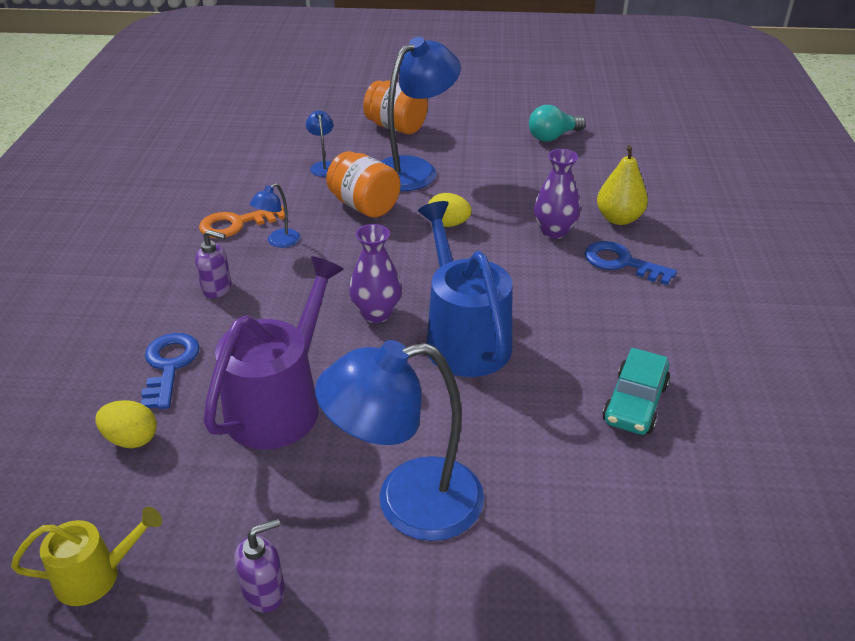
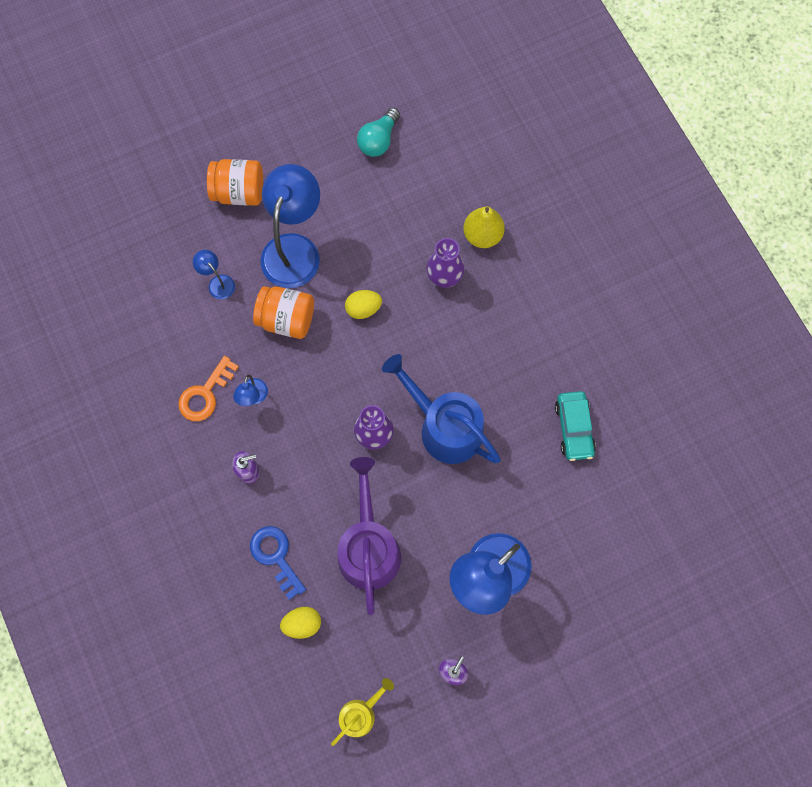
camera: 30 degrees left, 35 degrees up
(621, 263) = (507, 290): blue key -> none

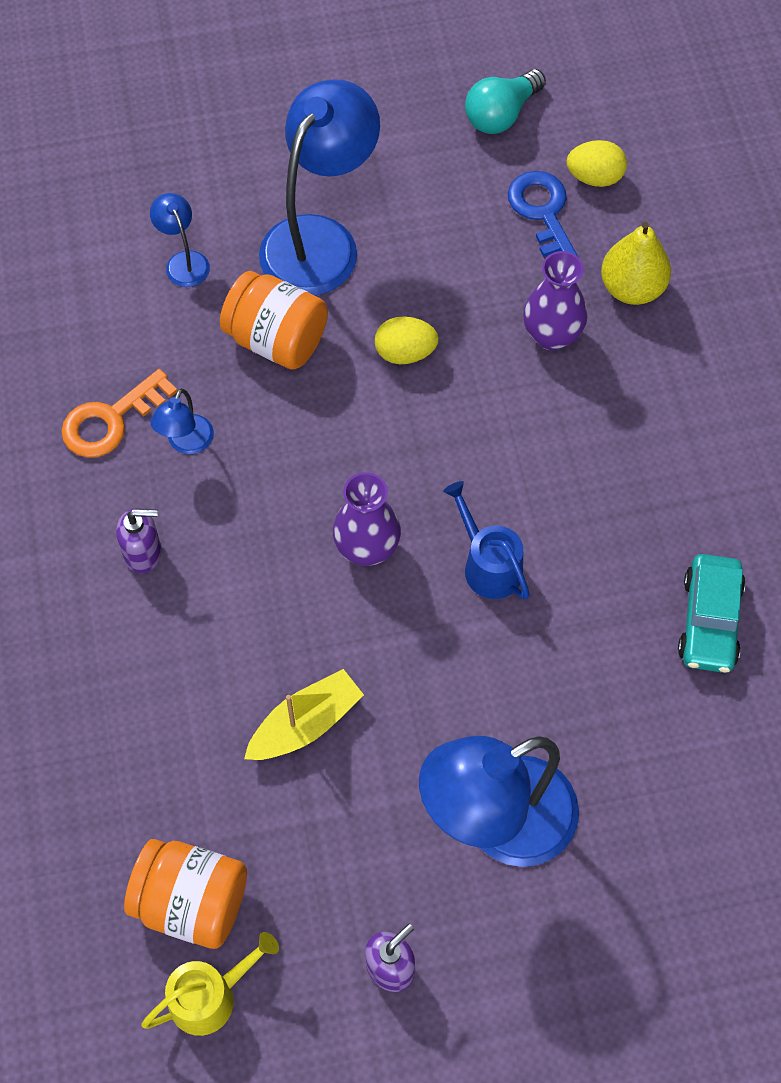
camera: 15 degrees right, 10 degrees down
(239, 192) = (258, 140): orange jar -> orange jar (191, 902)
(276, 557) = (146, 699): blue key -> blue key (543, 213)
(302, 623) = (157, 818): yellow egg -> yellow egg (594, 177)
(368, 547) = (305, 724): purple watering can -> yellow boat
(444, 427) = (488, 565): blue watering can -> blue watering can, size x0.54

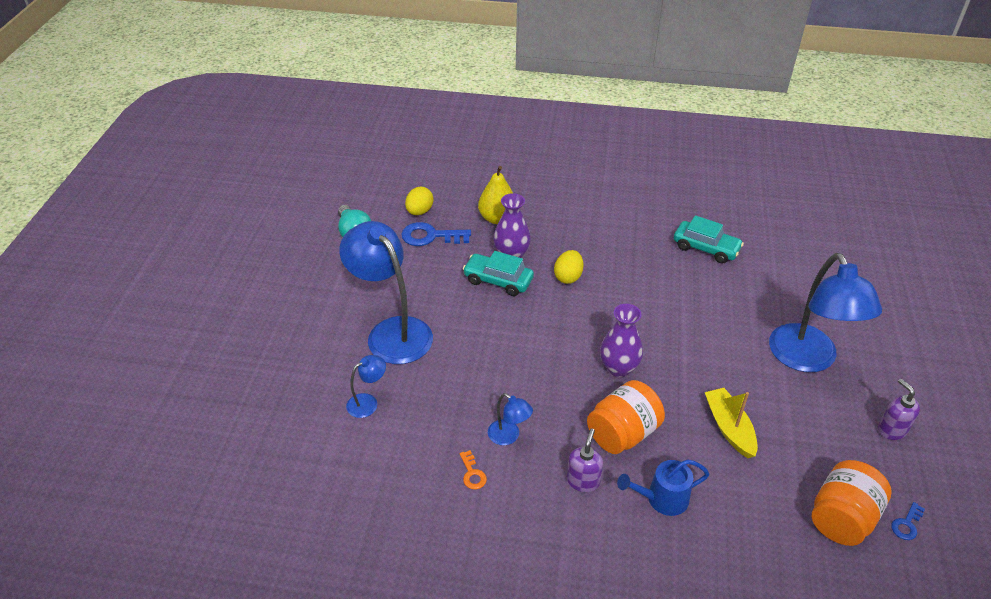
camera: 70 degrees left, 20 degrees down
(111, 420) = (472, 473): orange key -> orange key, size x0.51
(184, 261) = (368, 402): blue lamp -> blue lamp turned 150 degrees clockwise
(210, 996) = (907, 524): yellow watering can -> blue key
(276, 340) = (453, 371): orange jar -> orange jar (623, 433)
(405, 353) = (493, 316): yellow egg -> yellow egg (568, 277)
(484, 336) = (498, 280): none -> turquoise car
(488, 565) = (647, 319): blue watering can -> blue watering can (662, 499)

